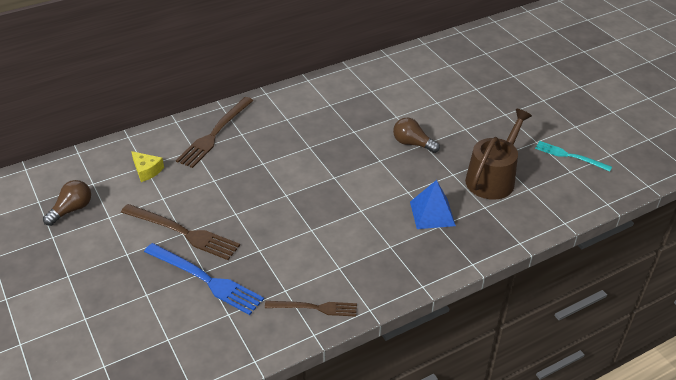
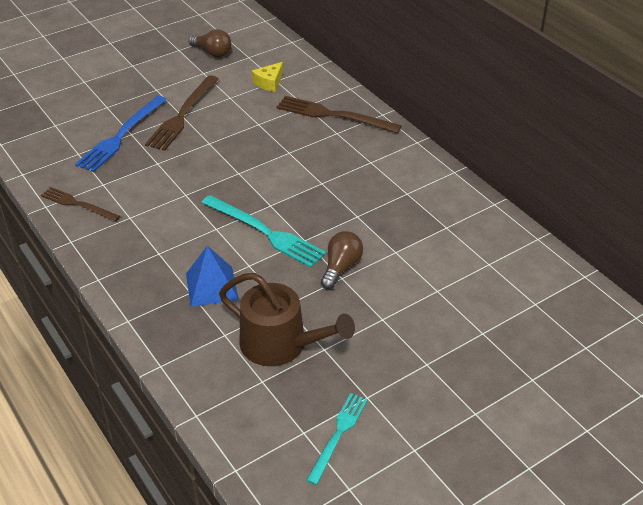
camera: 85 degrees right, 0 degrees up
(314, 308) = (78, 204): brown fork -> brown fork turned 120 degrees clockwise
(369, 181) = (265, 232): none -> turquoise fork

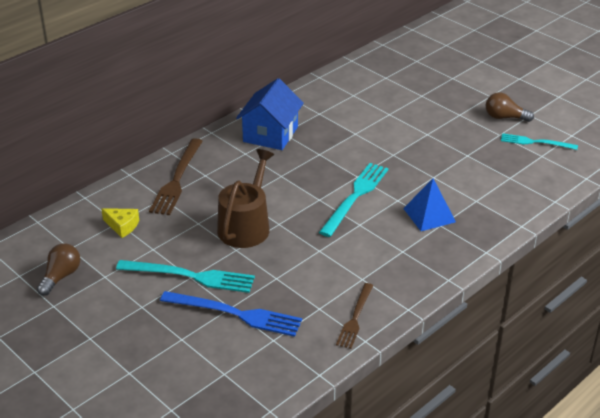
camera: 100 degrees left, 5 degrees down
(182, 115) = (190, 276): brown fork -> turquoise fork
(280, 344) = (472, 174): brown watering can -> brown watering can (246, 226)
(341, 267) = (382, 156): brown light bulb -> brown light bulb (504, 117)
(404, 183) = (270, 134): none -> blue house

